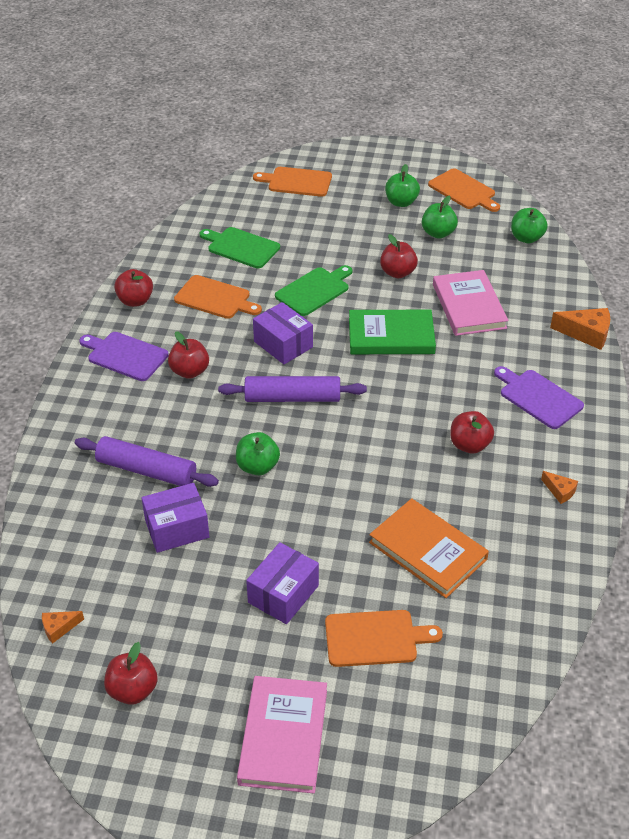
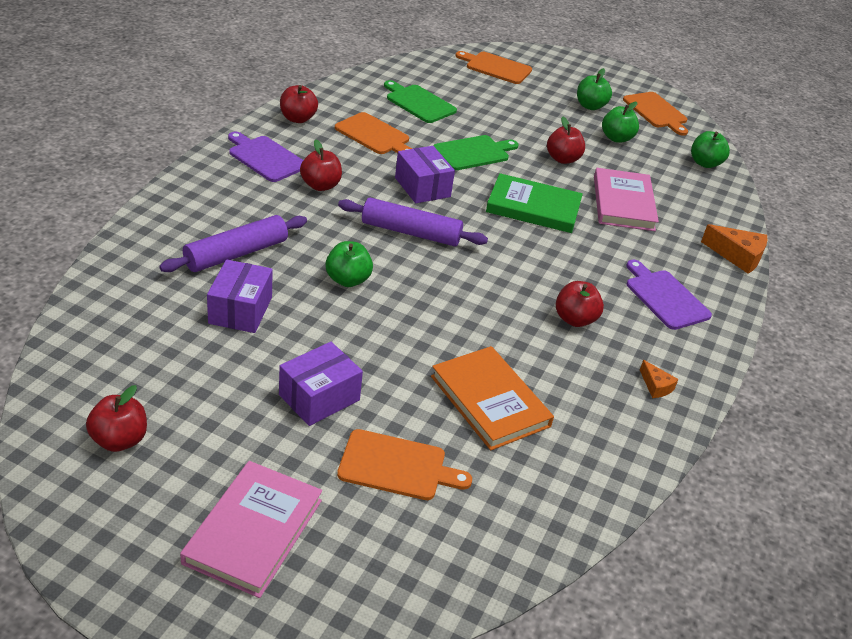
camera: 10 degrees right, 5 degrees down
(59, 628) = (77, 363): orange cheese -> none
(146, 471) = (236, 254): purple rolling pin -> purple rolling pin turned 75 degrees counterclockwise
(177, 528) = (240, 310): purple box -> purple box turned 75 degrees counterclockwise

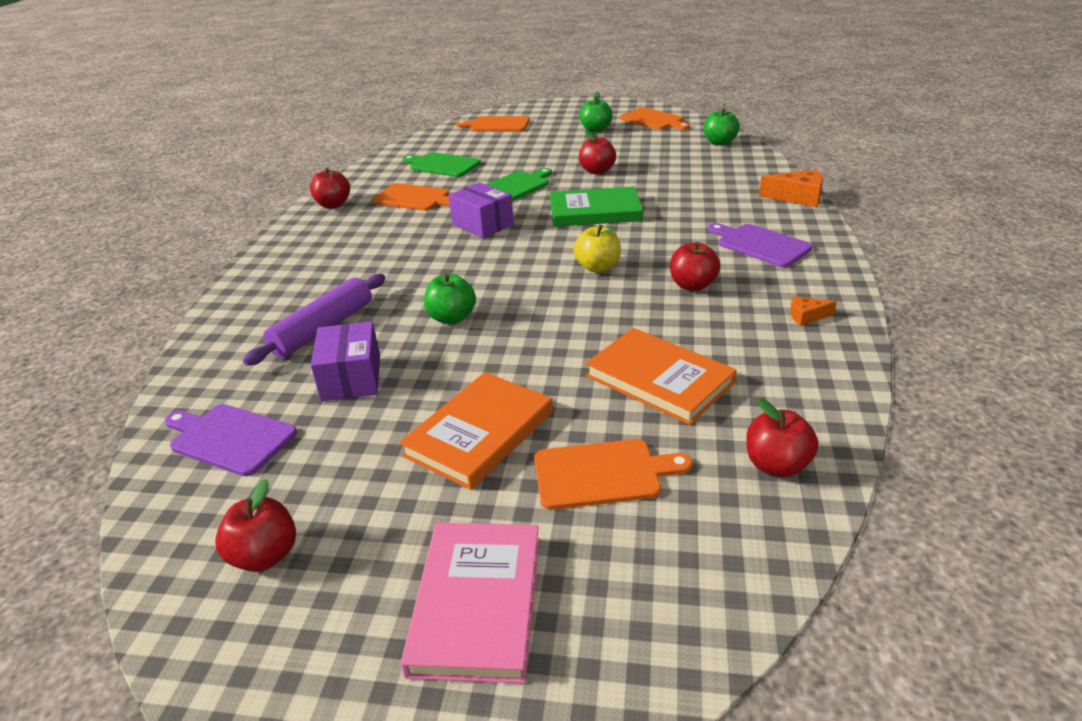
camera: 10 degrees left, 5 degrees down
(265, 158) = (315, 242): purple cutting board -> purple cutting board (230, 438)
(319, 397) = (479, 433): purple box -> orange book
(320, 185) = (382, 249): red apple -> red apple (776, 465)
(410, 232) = (492, 262): purple rolling pin -> none
(501, 271) = (598, 267): none -> yellow apple
(616, 138) = (633, 145): green apple -> none
(623, 203) = (672, 187): pink book -> none
(656, 386) = (806, 316): orange cheese -> orange cheese turned 135 degrees clockwise

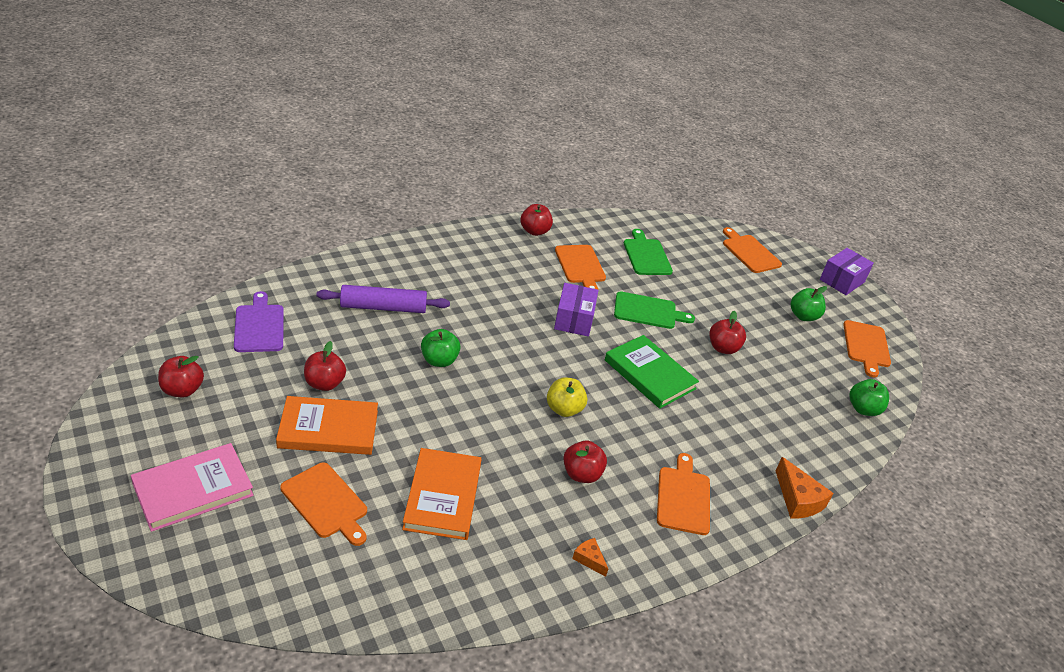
camera: 45 degrees right, 5 degrees up
(351, 378) = (343, 346): purple box -> purple box (842, 281)
(760, 245) = (683, 497): purple cutting board -> orange cutting board
(776, 465) = (387, 590): red apple -> red apple (324, 383)

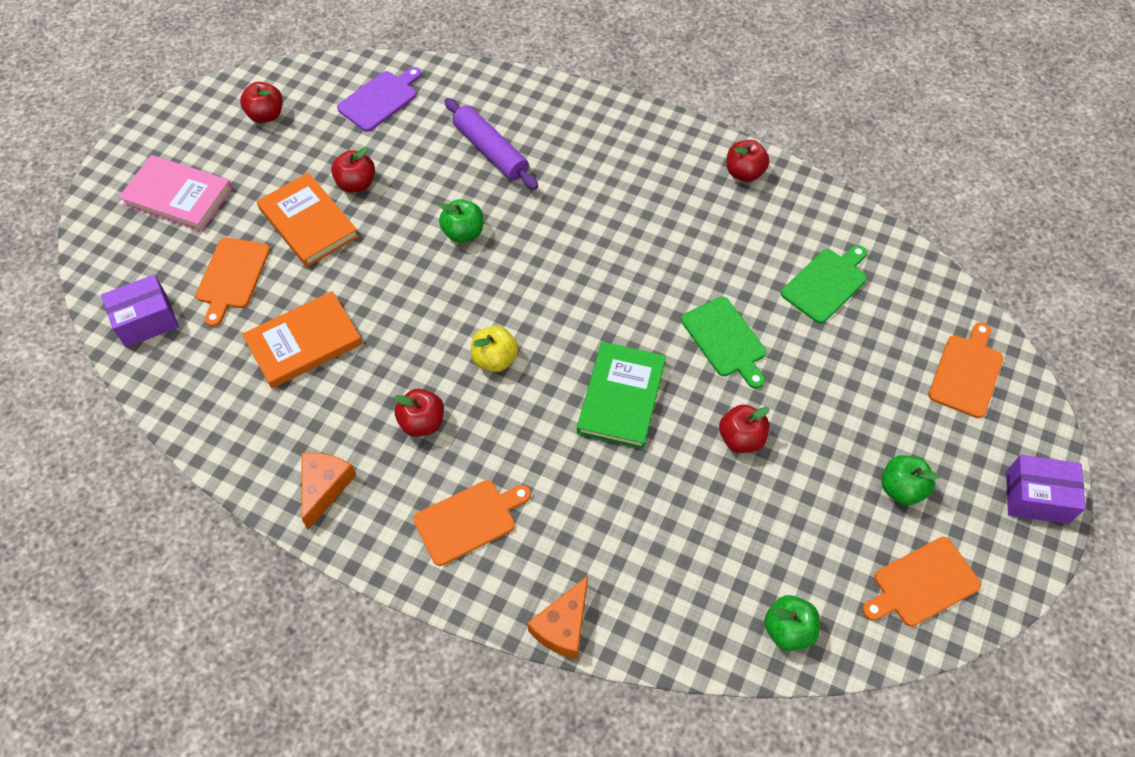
camera: 60 degrees right, 20 degrees up
(574, 320) = (636, 289): purple box -> purple box (146, 320)
(580, 266) = (732, 242): orange cutting board -> none
(589, 559) = (324, 487): orange cheese -> orange cheese, size x1.79

